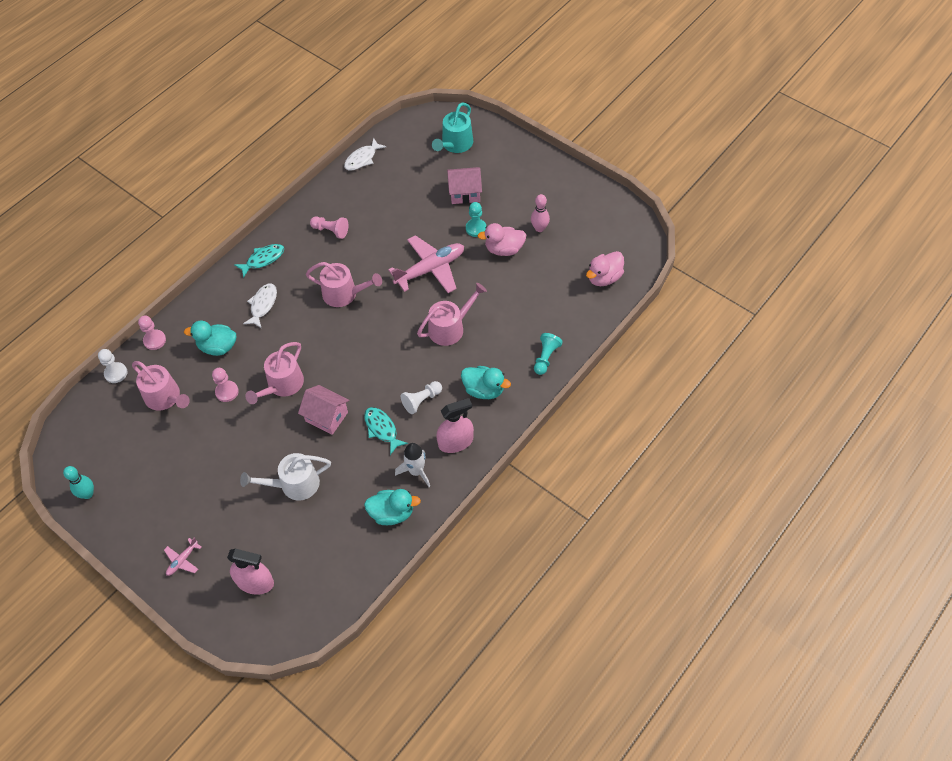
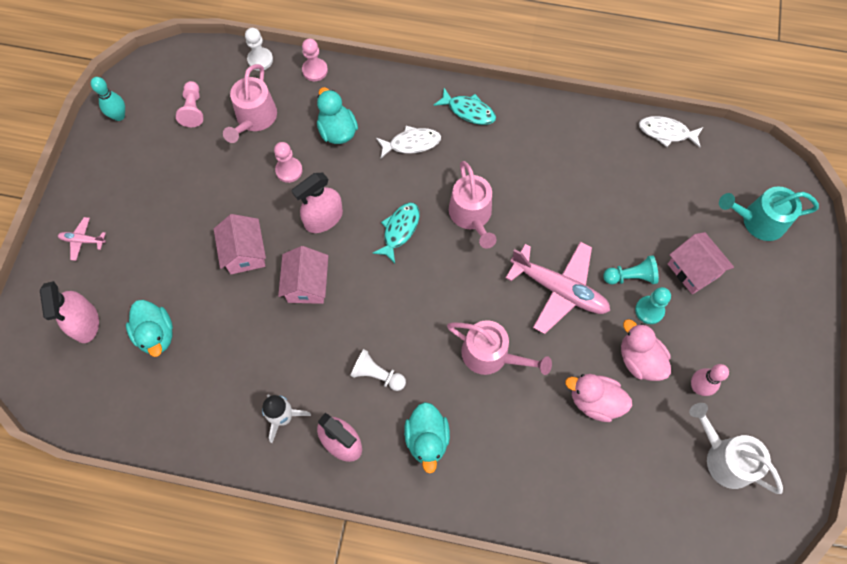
camera: 60 degrees right, 10 degrees up
(274, 448) = (245, 253): none -> pink house
(282, 385) = (323, 218): pink watering can -> pink spray bottle
(294, 484) = (211, 298): white watering can -> white watering can (725, 458)
(331, 230) = (547, 155): pink pawn -> pink pawn (193, 109)
(382, 429) = (319, 351): turquoise fish -> turquoise fish (399, 230)
(392, 513) = (220, 419): turquoise duck -> turquoise duck (156, 334)
(546, 357) = (511, 492): turquoise pawn -> turquoise pawn (630, 276)
(604, 278) = (673, 508): pink duck -> pink duck (594, 401)

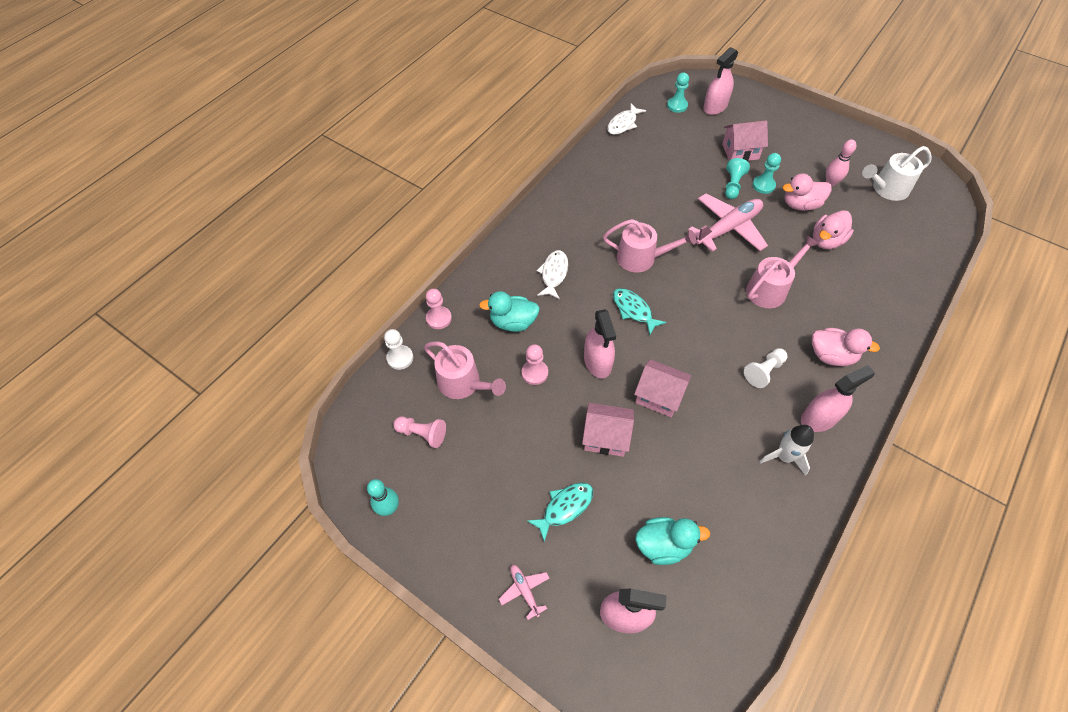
camera: 65 degrees left, 10 degrees down
(83, 240) = (524, 590): pink plane -> pink plane turned 120 degrees clockwise
(427, 439) = (831, 355): turquoise duck -> pink duck
(468, 111) = (543, 226): turquoise fish -> turquoise fish (565, 507)
(733, 178) = (677, 105): none -> turquoise pawn
(758, 221) = (715, 107): turquoise watering can -> pink spray bottle

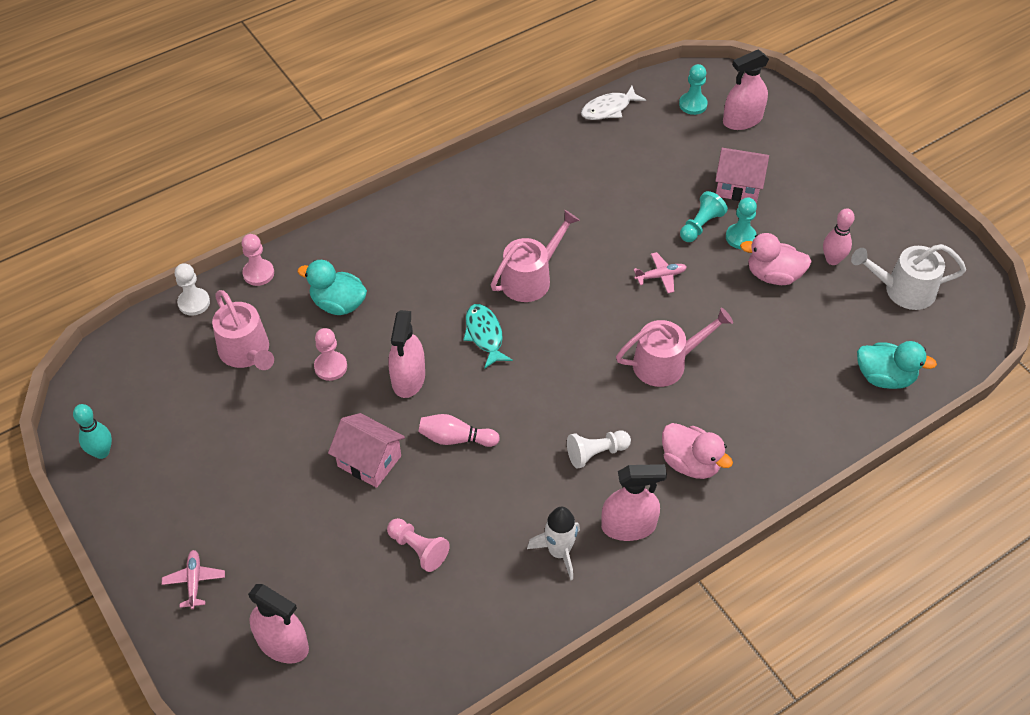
camera: 20 degrees right, 5 degrees down
(422, 434) = (175, 390): pink pawn -> pink pawn (418, 549)
(554, 274) = (416, 264): white fish -> none
(565, 507) = (282, 517): turquoise fish -> none
(641, 258) = (530, 278): pink watering can -> pink watering can turned 75 degrees counterclockwise
(659, 396) = (455, 438): pink house -> pink bowling pin
(663, 545) = (365, 592): turquoise duck -> turquoise duck (884, 377)
(728, 228) = (660, 276): pink plane -> pink plane, size x0.46
(826, 241) = (776, 329): pink duck -> none

